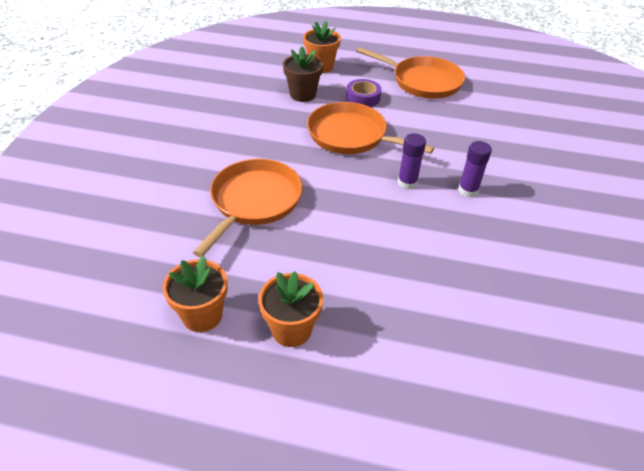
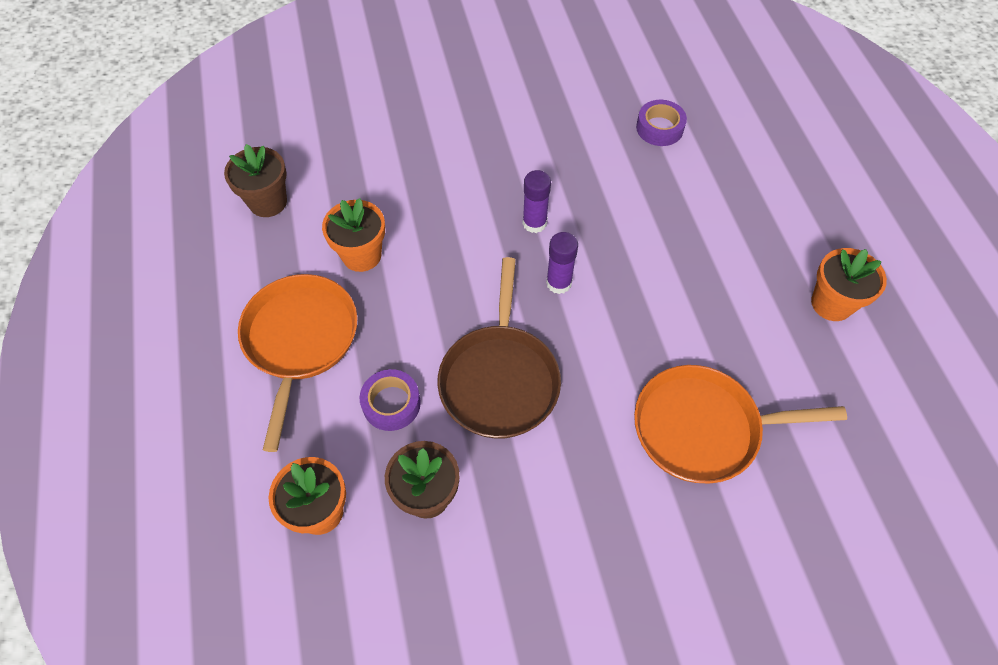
camera: 115 degrees left, 15 degrees up
(202, 315) = (880, 385): orange flower pot -> orange flower pot (361, 255)
(351, 135) = (499, 380): orange pan -> brown pan
(533, 92) = (268, 202): none -> brown flower pot
(554, 311) = (659, 128): none -> purple tape

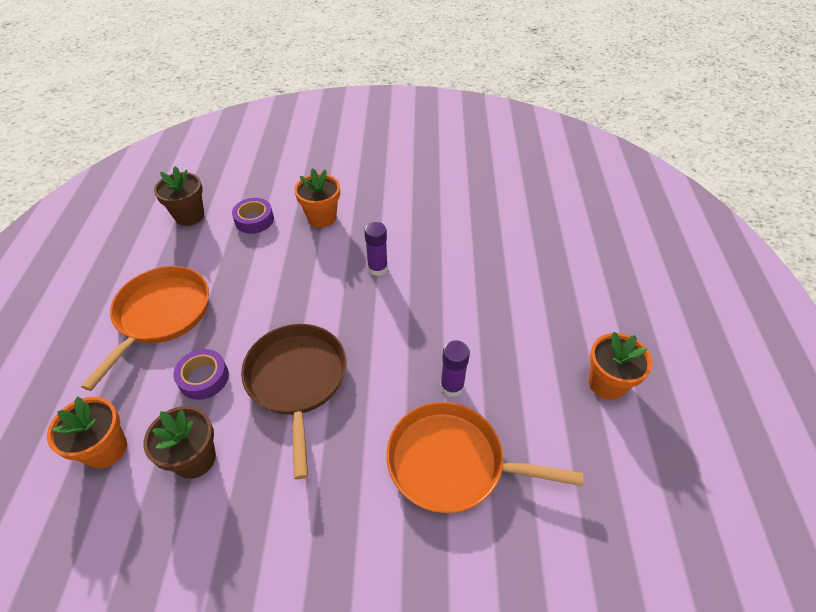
camera: 15 degrees right, 10 degrees down
(361, 255) = (236, 264): orange flower pot -> orange flower pot (322, 217)
(499, 380) = (297, 380): brown pan -> brown pan turned 150 degrees clockwise
(559, 283) = (377, 316): purple glue stick -> purple glue stick (452, 386)
(659, 128) = (505, 220): purple tape -> purple tape (254, 220)

